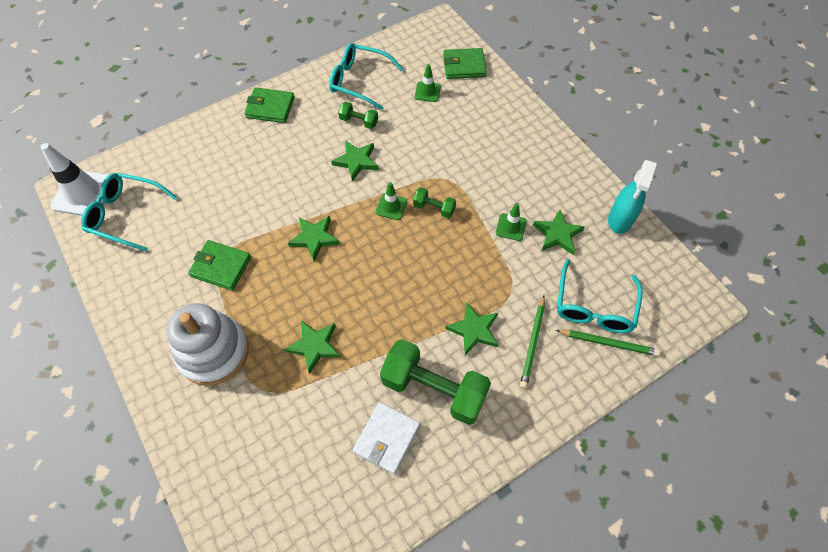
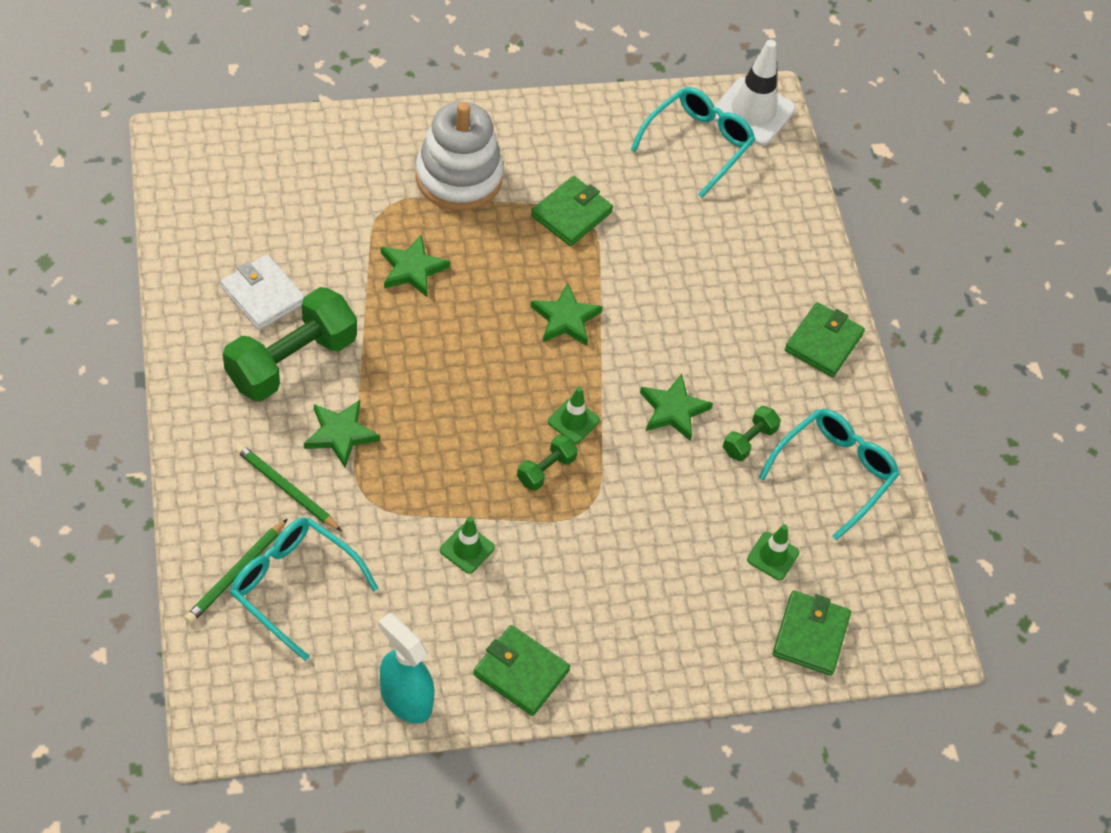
camera: 105 degrees right, 5 degrees down
(557, 234) = (425, 601): green star -> none
(567, 174) = (521, 672): none -> green wallet

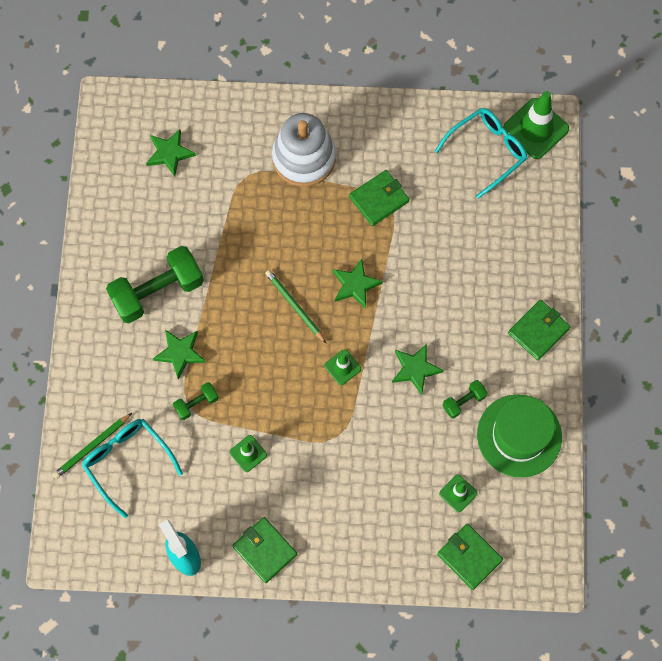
camera: 20 degrees right, 15 degrees up
(263, 295) = (148, 236): white wallet -> none
(286, 489) = (136, 389): green pencil -> green pencil (294, 306)
(412, 269) = (255, 229): green star -> green star (169, 153)
(546, 470) = (315, 402): green dumbbell -> green dumbbell (196, 403)
(752, 112) = (535, 128): white traffic cone -> green traffic cone
(810, 635) = (469, 557): green wallet -> green wallet turned 75 degrees counterclockwise
(834, 472) = (519, 435): turquoise glasses -> green hat

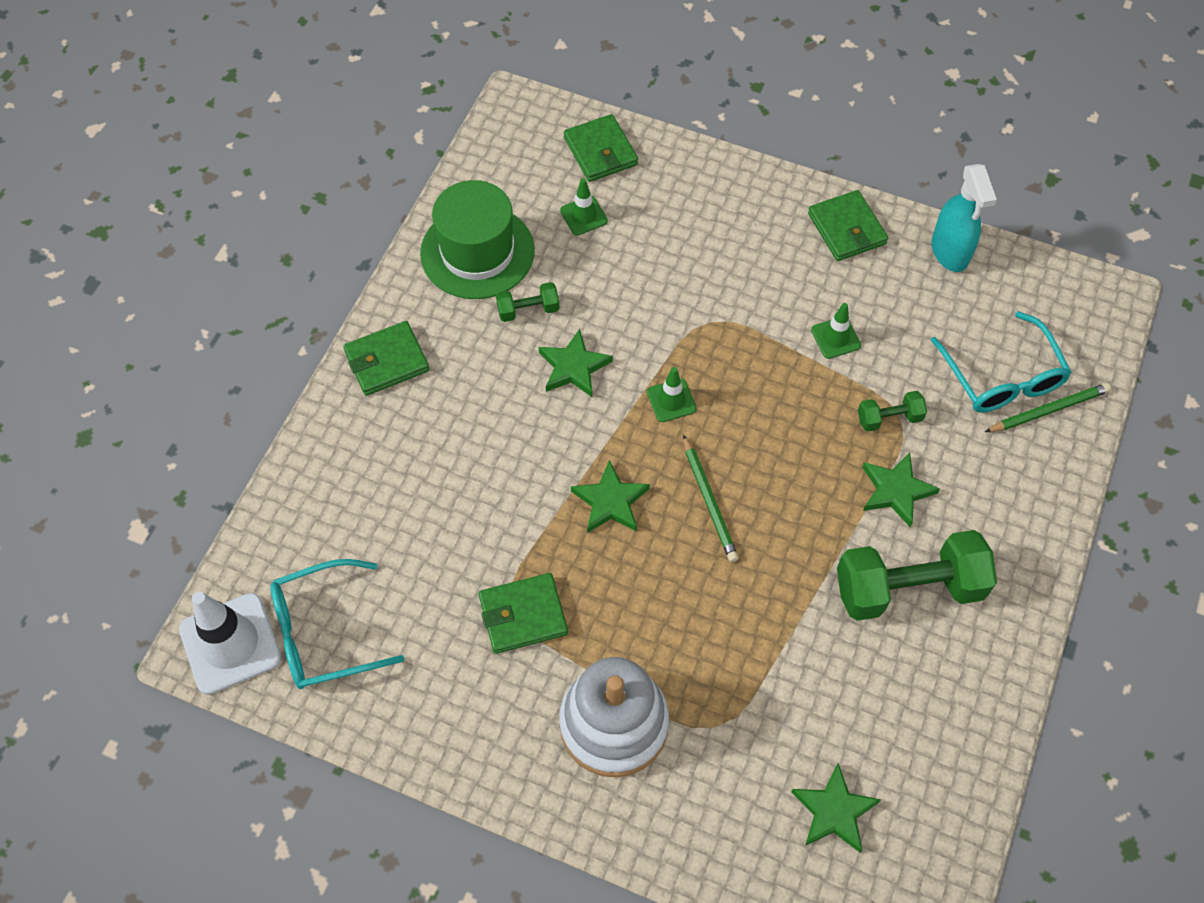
camera: 160 degrees left, 10 degrees down
(535, 128) = (230, 643): green traffic cone -> white traffic cone

